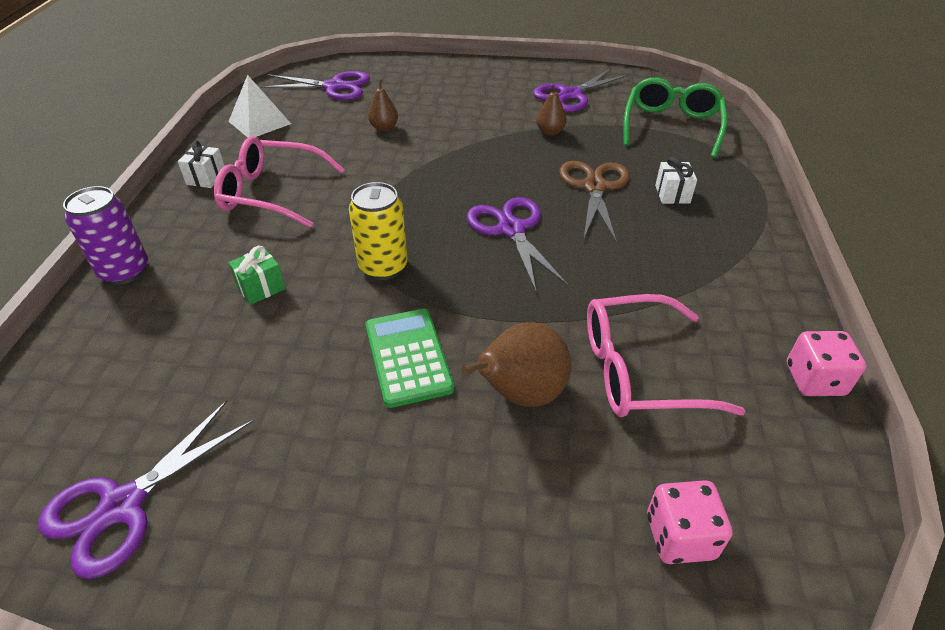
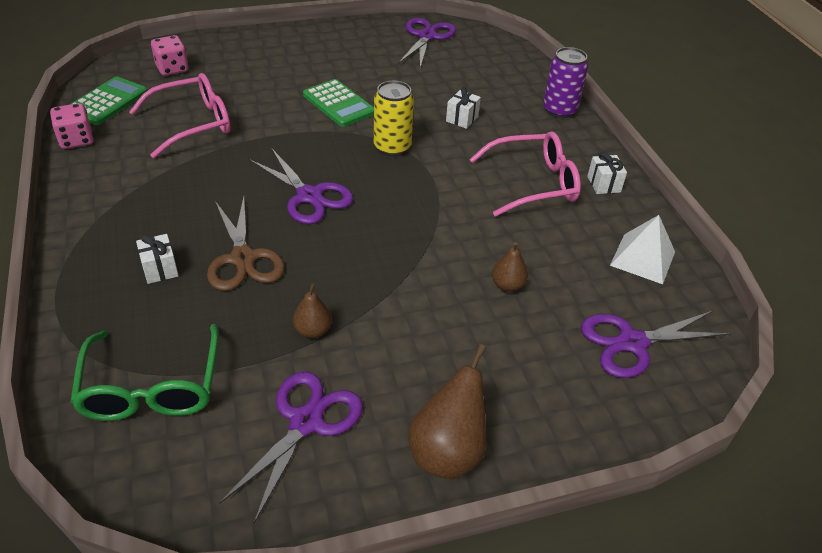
camera: 155 degrees right, 0 degrees up
(261, 288) = (462, 119): green gift -> white gift
(520, 394) = (264, 100): brown pear -> brown pear (447, 452)
(790, 460) = (107, 102): none -> green calculator

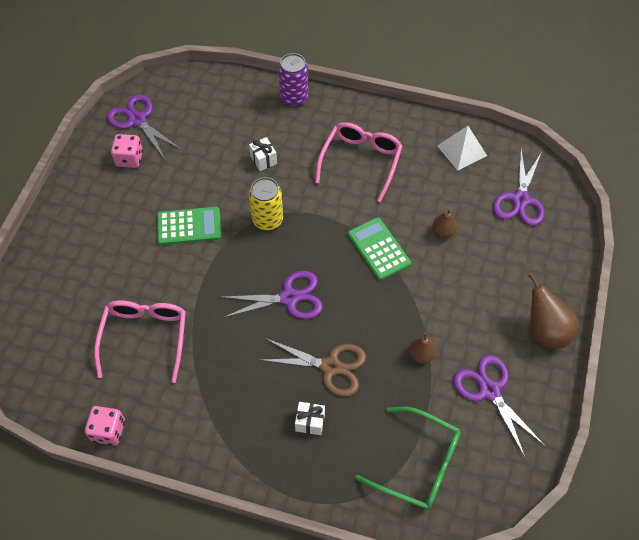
camera: 55 degrees left, 15 degrees up
(107, 102) = (65, 389): green calculator -> green calculator (379, 249)
(172, 68) = (47, 322): pink dice -> pink dice (129, 159)
(603, 184) = (386, 125): white gift -> none

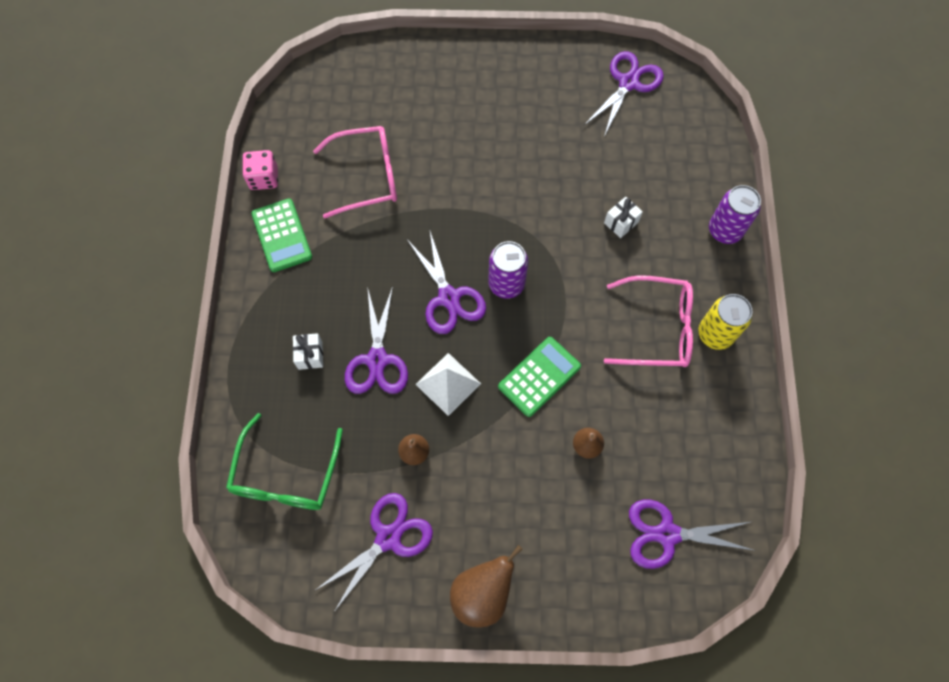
camera: 75 degrees right, 10 degrees up
(129, 159) = (574, 93): pink dice -> none
(189, 226) = (507, 175): green calculator -> green calculator (282, 235)
(267, 220) = (540, 249): yellow can -> yellow can (715, 334)
(290, 252) = (506, 284): none -> purple can
(330, 367) = (377, 360): brown scissors -> purple scissors
(462, 150) = (719, 446): white pyramid -> white pyramid (448, 384)

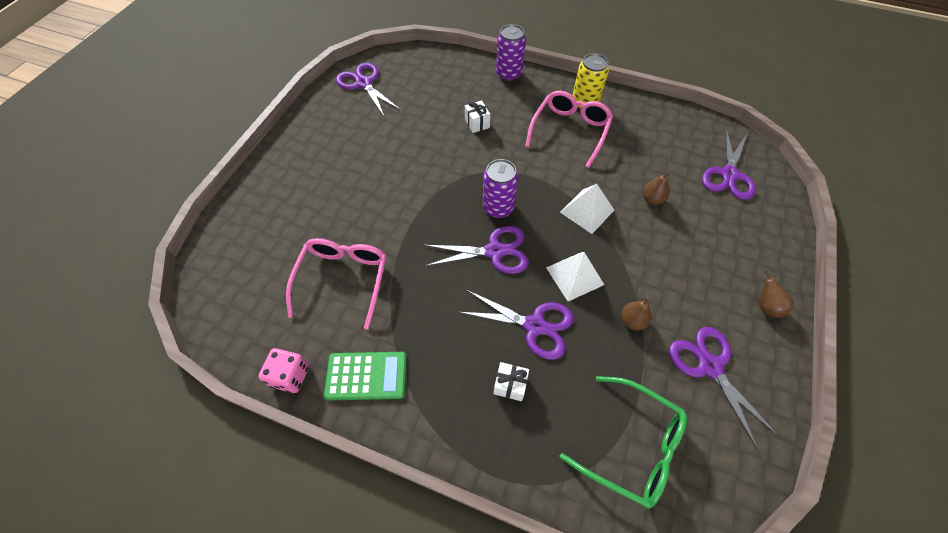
camera: 70 degrees left, 10 degrees down
(482, 593) = (766, 306): brown pear -> brown pear, size x0.57
(539, 377) = (587, 211): green calculator -> white pyramid

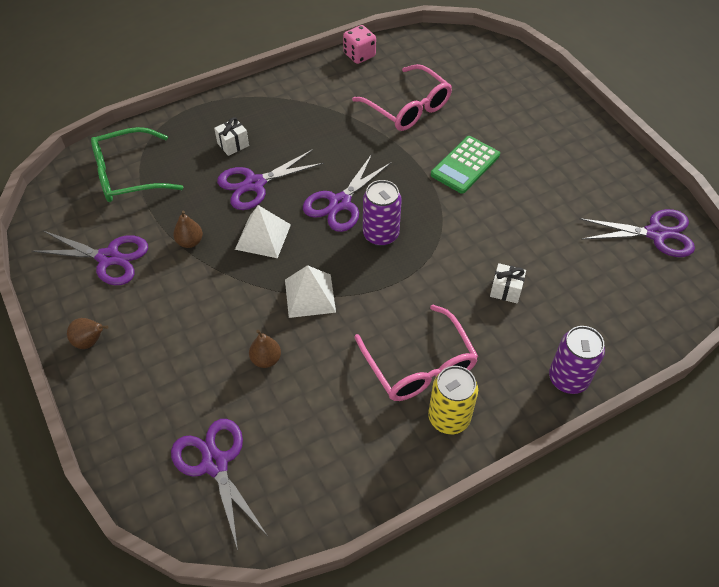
camera: 130 degrees right, 5 degrees down
(366, 376) = (320, 85): green calculator -> green calculator (465, 165)

